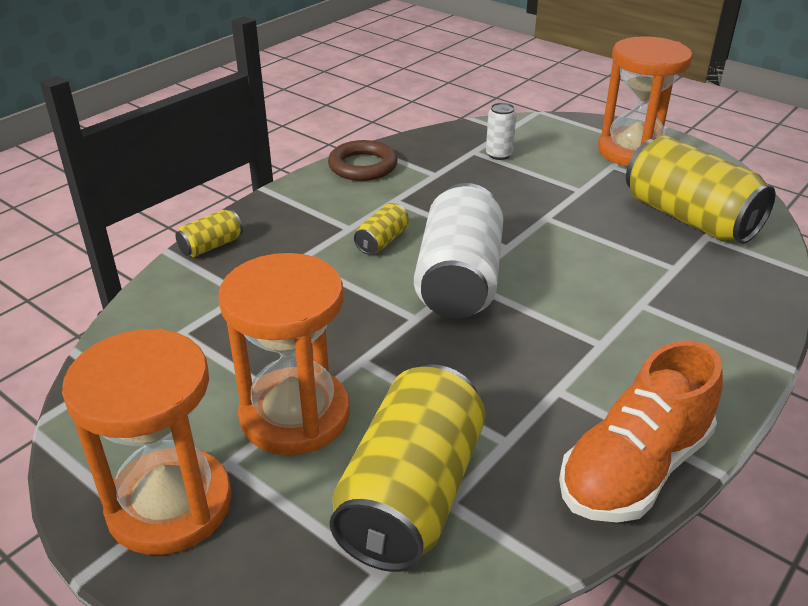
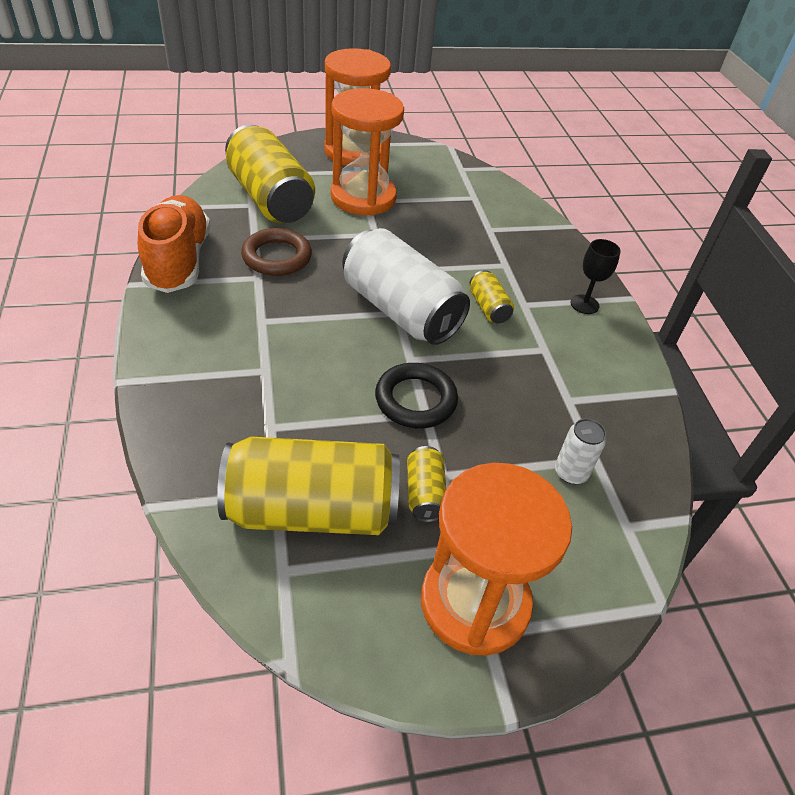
camera: 125 degrees right, 10 degrees up
(211, 246) = (560, 242): yellow can -> yellow can (424, 493)
(305, 203) = (584, 304): none -> black goblet
(363, 166) = (625, 367): brown ring -> brown ring (277, 257)
(541, 226) = (415, 400): none -> black ring

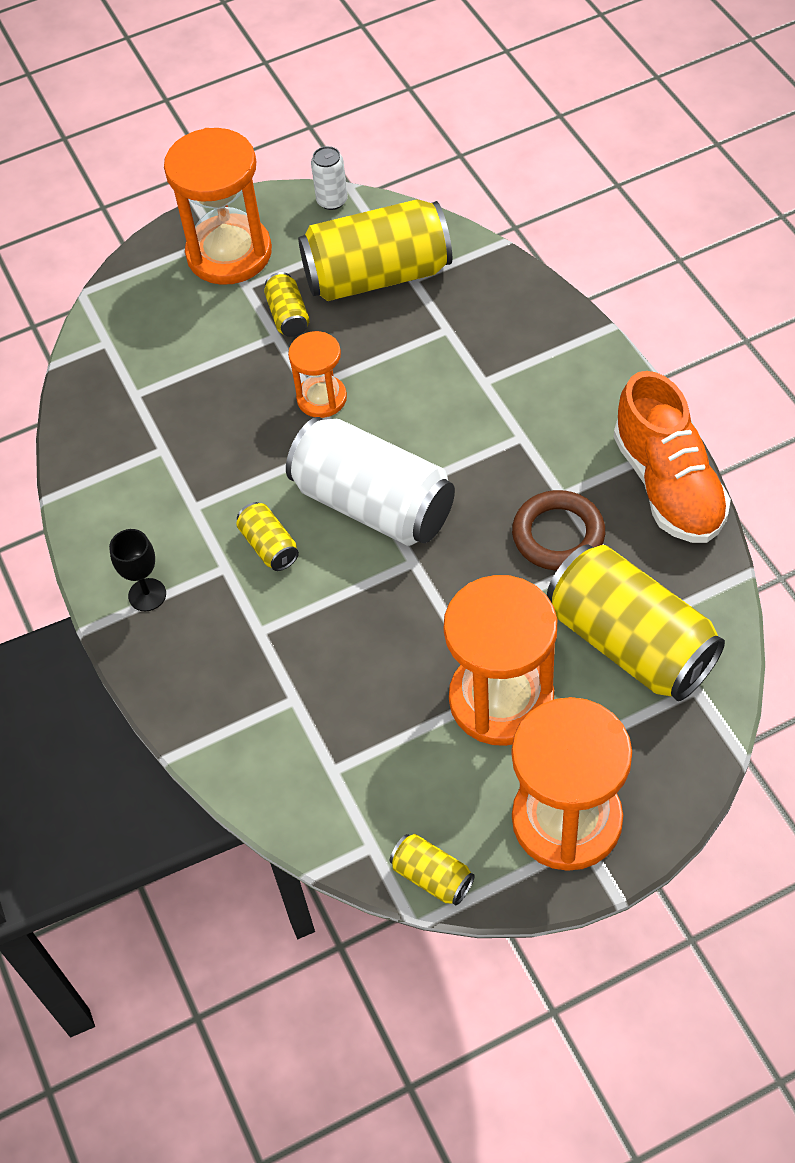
camera: 175 degrees right, 10 degrees up
(415, 400) = (321, 398): black ring -> orange hourglass
(433, 153) = (432, 876): none -> yellow can
(571, 472) = (158, 373): white can -> white can (332, 201)

